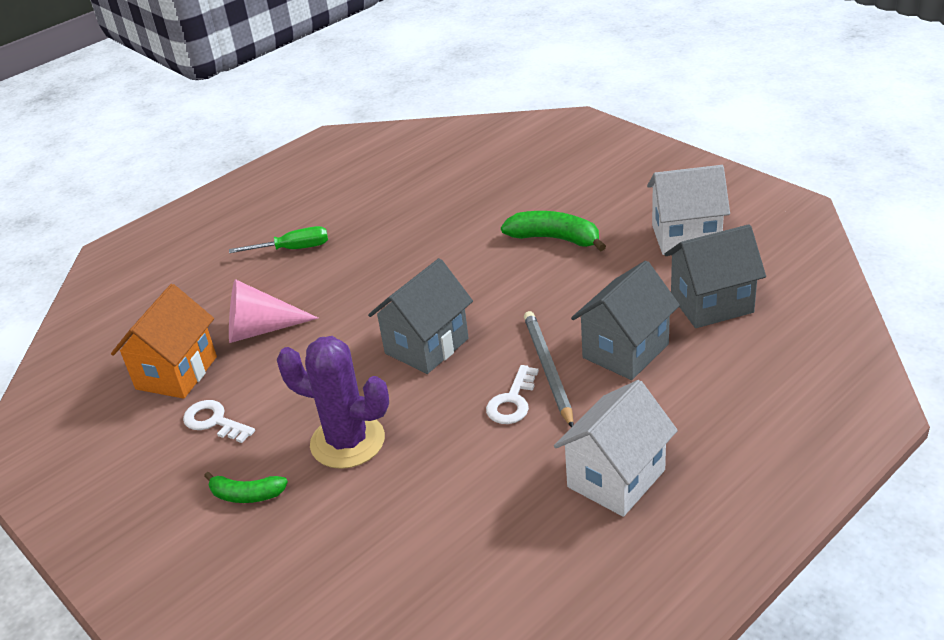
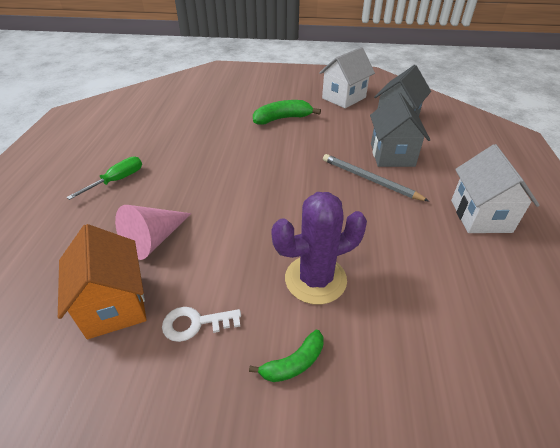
camera: 45 degrees left, 5 degrees up
(426, 346) = (286, 198): grey house -> none
(512, 401) = (376, 204): white key -> none

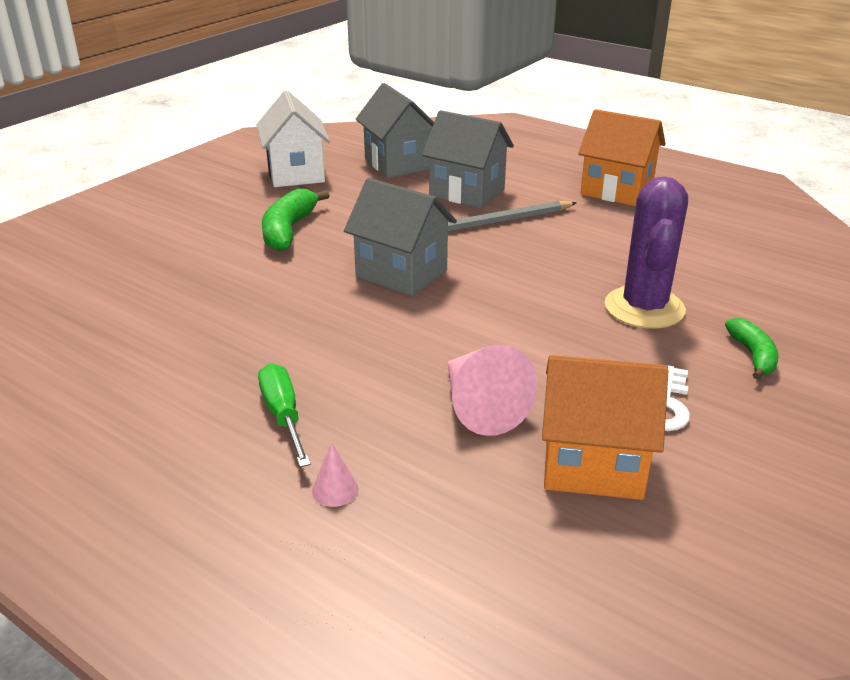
camera: 60 degrees left, 10 degrees down
(65, 216) = (335, 490): none -> pink cone
(270, 166) = (401, 274): none -> grey house
(480, 216) = (616, 191): white house -> orange house

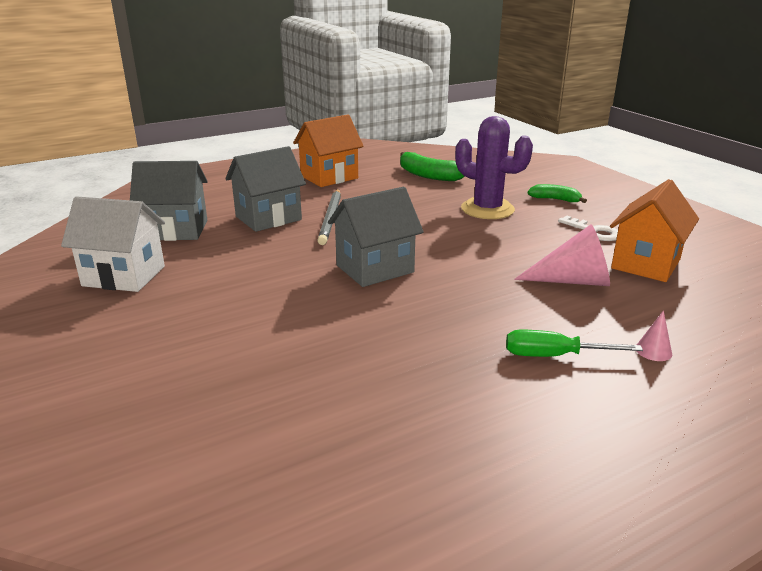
camera: 65 degrees left, 5 degrees down
(289, 230) = (243, 300): green banana -> green banana (428, 175)

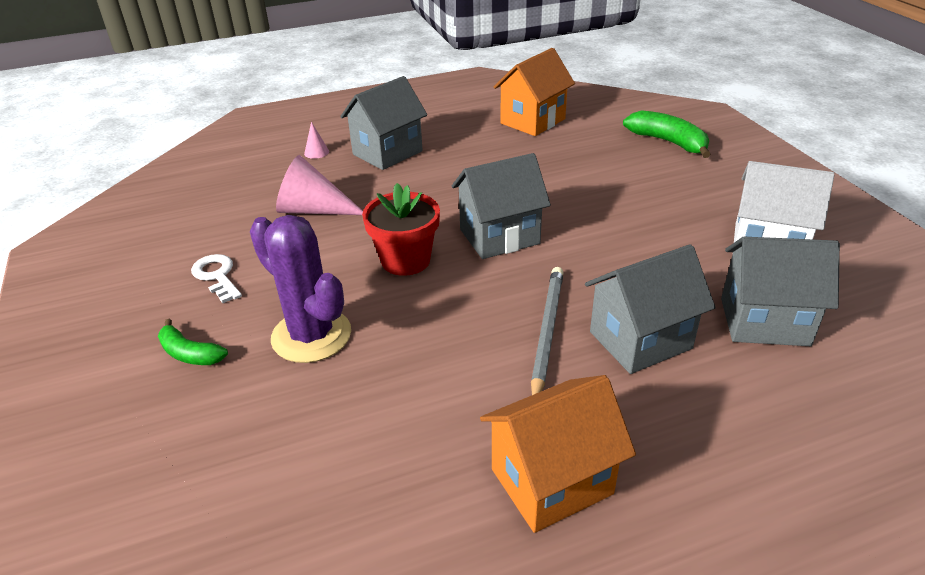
camera: 170 degrees left, 10 degrees up
(428, 175) = (345, 467): green banana -> green banana (668, 142)
(451, 248) = (405, 260): none -> red flower pot
(554, 356) = (387, 153): green screwdriver -> grey house
(645, 264) = (221, 225): orange house -> orange house (532, 121)

